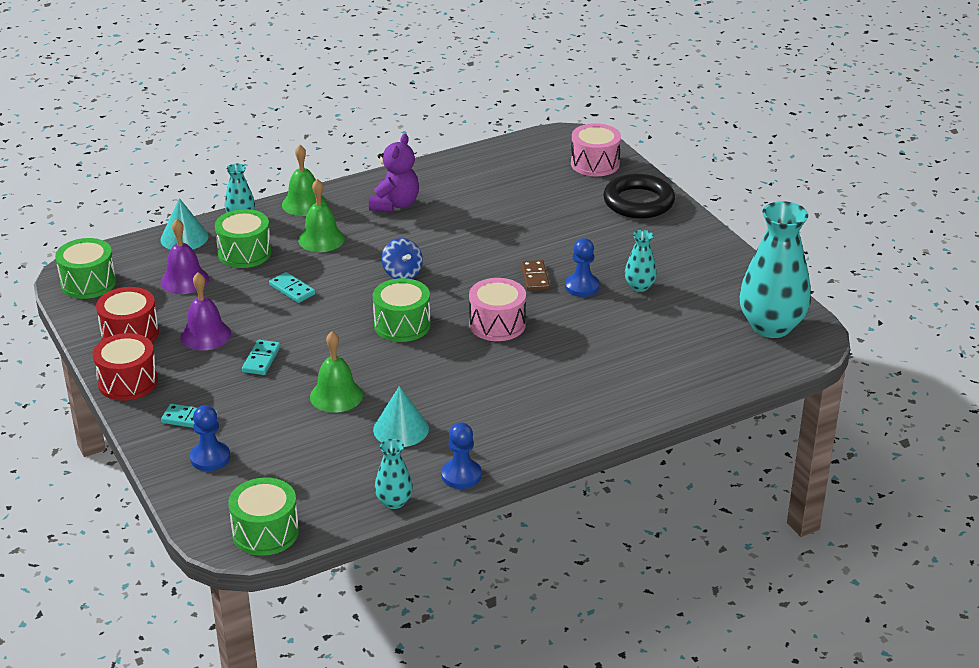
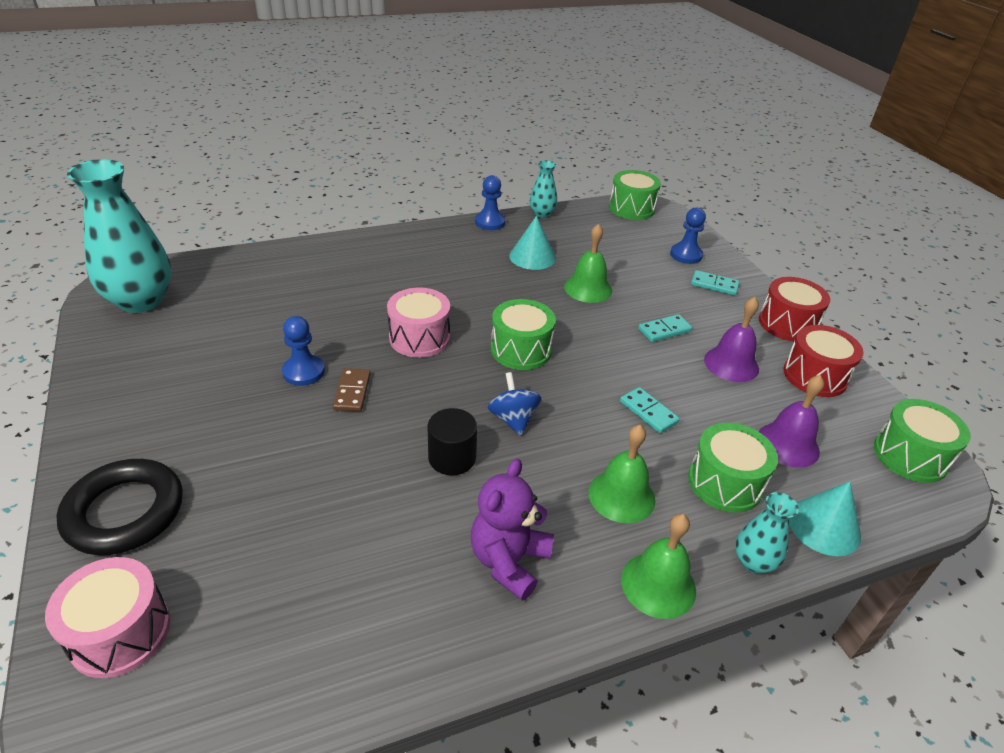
camera: 175 degrees left, 5 degrees up
(261, 359) = (664, 330): turquoise domino -> turquoise domino turned 45 degrees clockwise
(443, 247) = (452, 458): none -> black cylinder
(639, 286) = (237, 363): turquoise vase -> none

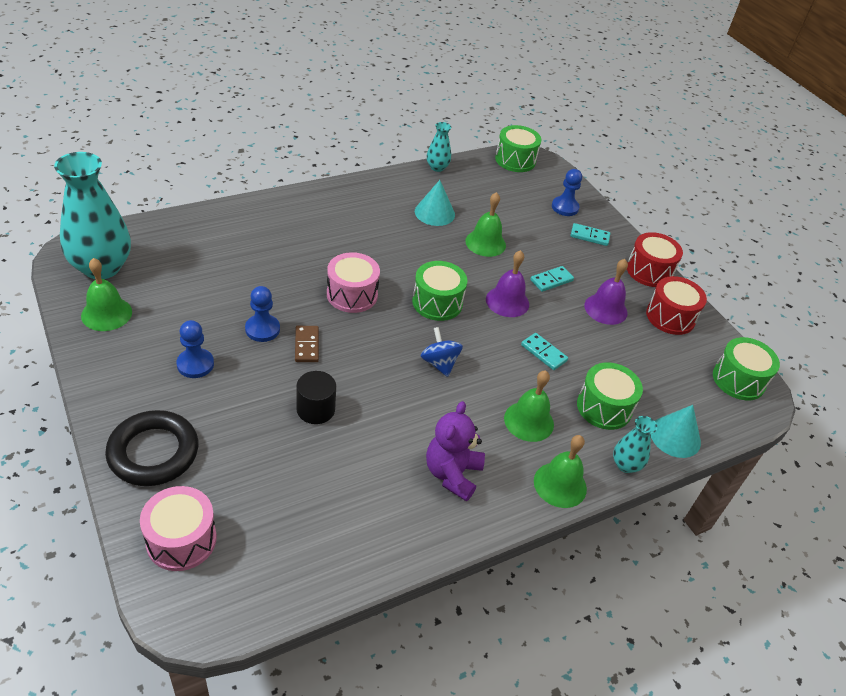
camera: 10 degrees left, 5 degrees up
(128, 348) = (106, 313): none -> green bell
(452, 458) = (397, 397): black cylinder -> black cylinder (315, 409)
(490, 222) = (392, 178): blue pawn -> blue pawn (195, 364)
(788, 444) = (649, 375): purple bell -> purple bell (507, 301)

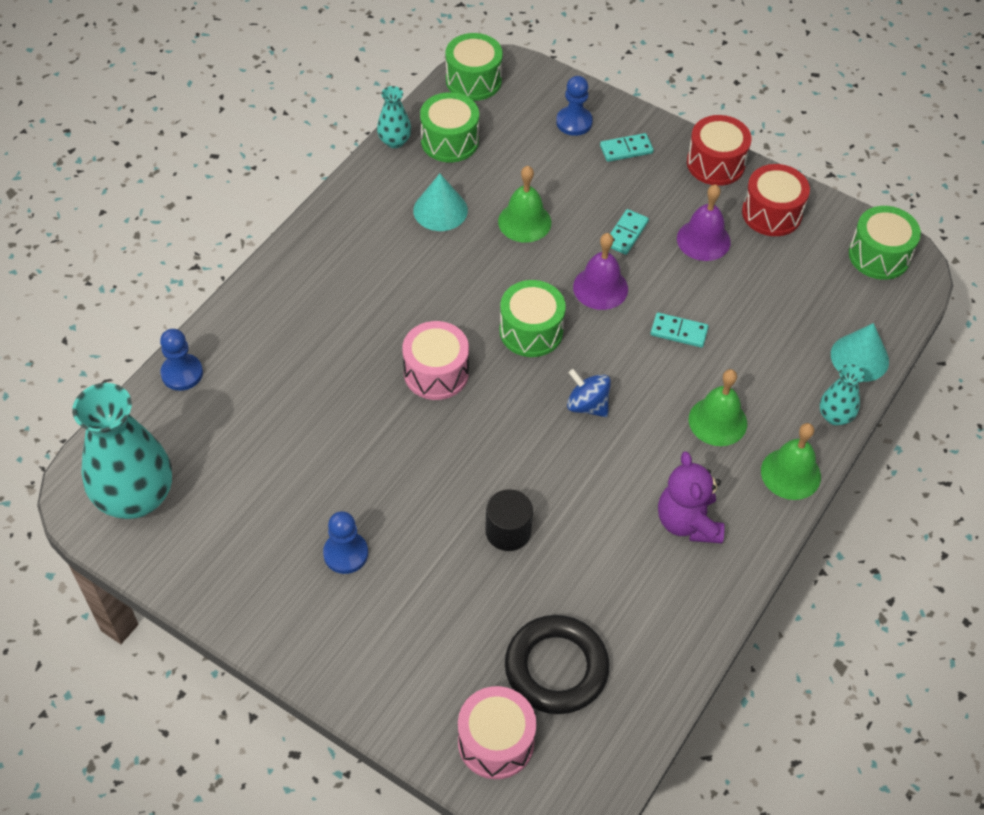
camera: 25 degrees left, 10 degrees up
(106, 313) = (197, 551): green bell -> none
(153, 452) = (391, 674): black ring -> black ring (556, 668)
(262, 329) = (378, 471): blue pawn -> blue pawn (182, 373)
(306, 345) = (439, 463): brown domino -> none
(604, 407) = (776, 363): green drum -> green drum (449, 141)

